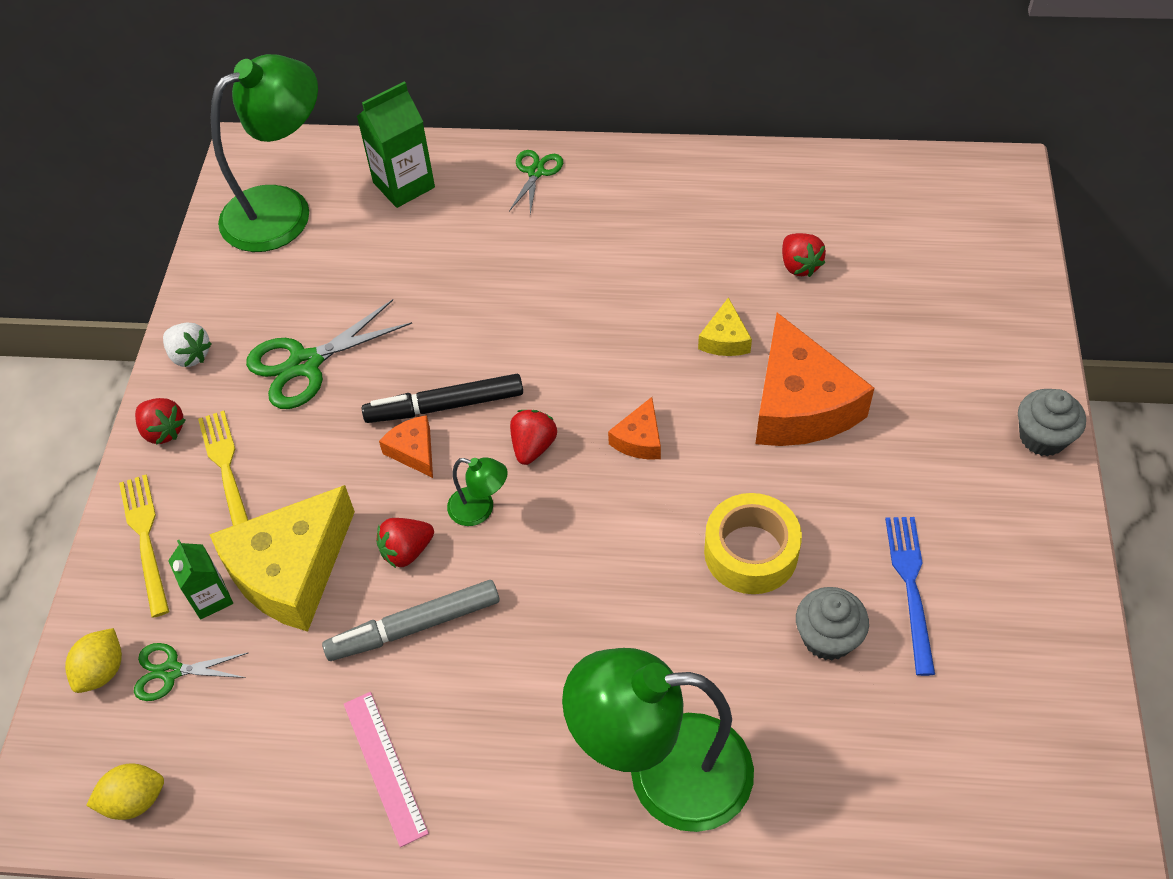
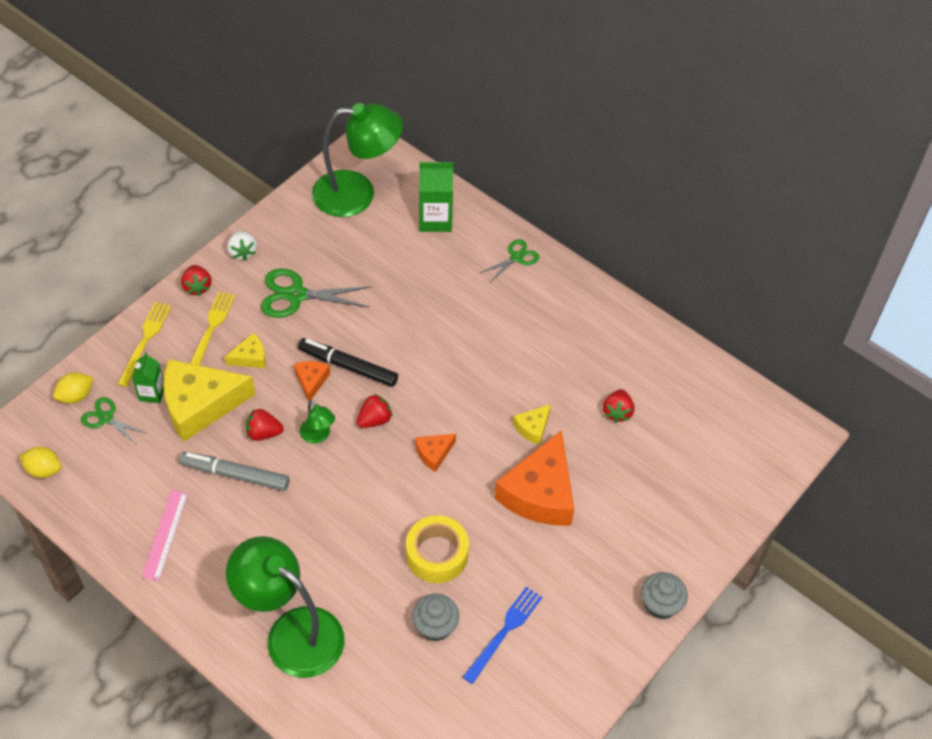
camera: 30 degrees right, 0 degrees up
(308, 472) = (250, 357): none -> yellow cheese

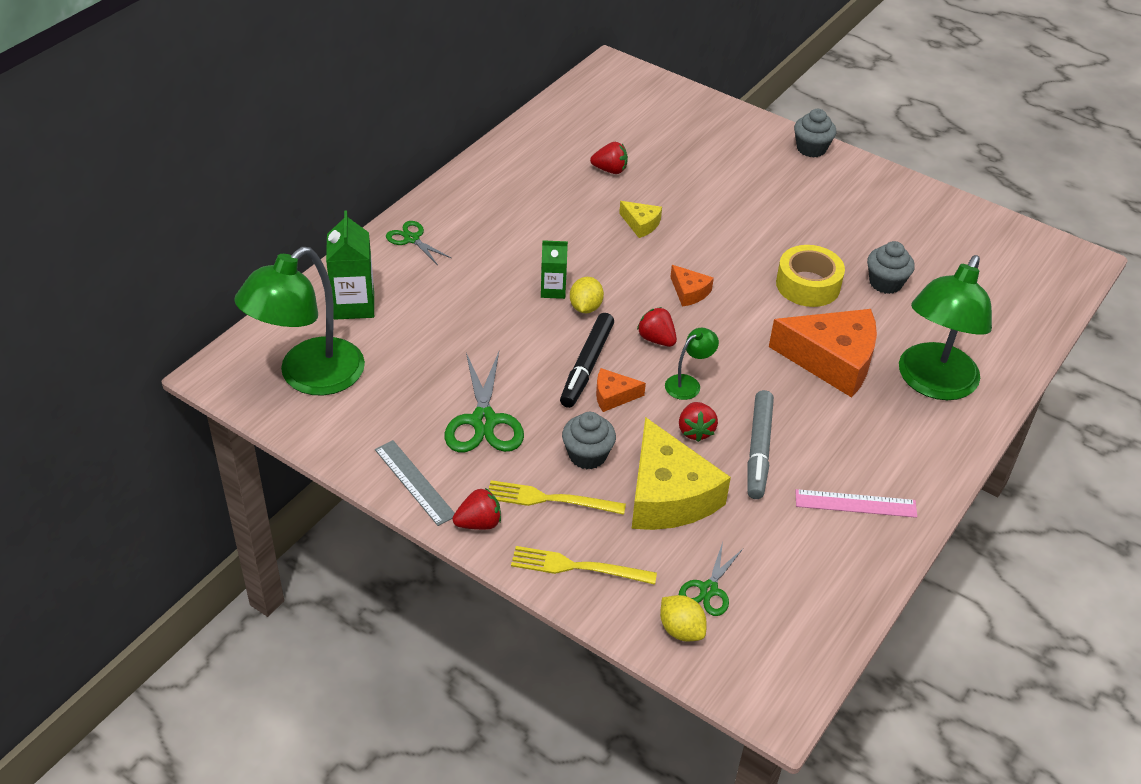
camera: 95 degrees left, 10 degrees down
(44, 470) = (803, 644): yellow lemon -> yellow lemon (585, 307)
(152, 393) = (660, 546): green carton -> green carton (553, 290)
(242, 252) = (414, 482): white strawberry -> grey ruler
(250, 357) = (587, 455): yellow cheese -> grey cupcake
(357, 194) = (309, 377): green lamp -> green lamp turned 135 degrees counterclockwise
(504, 632) = (874, 238): blue fork -> none
(540, 493) = (717, 218): orange cheese -> orange cheese (832, 360)

